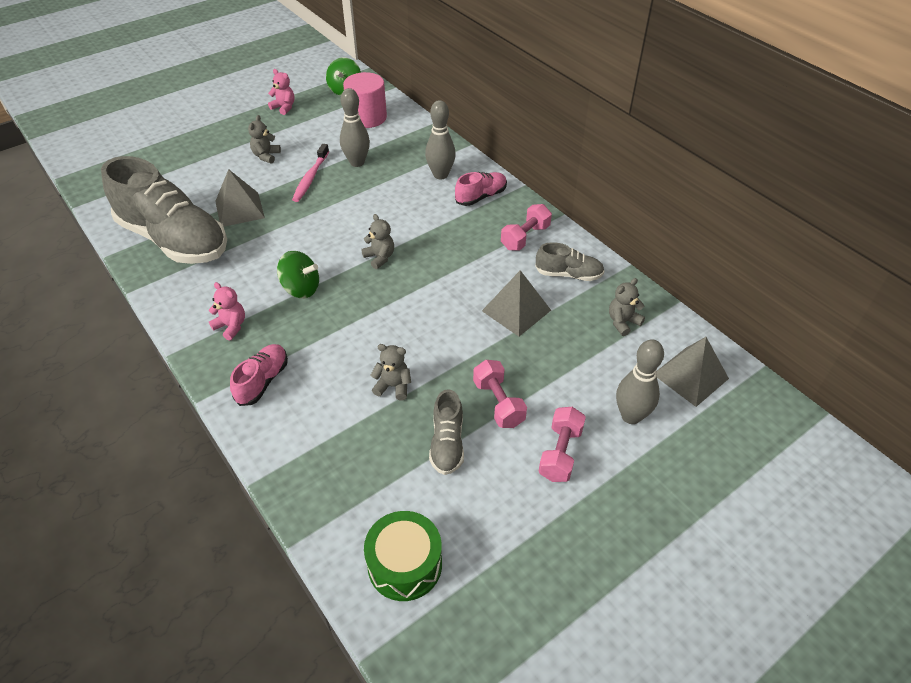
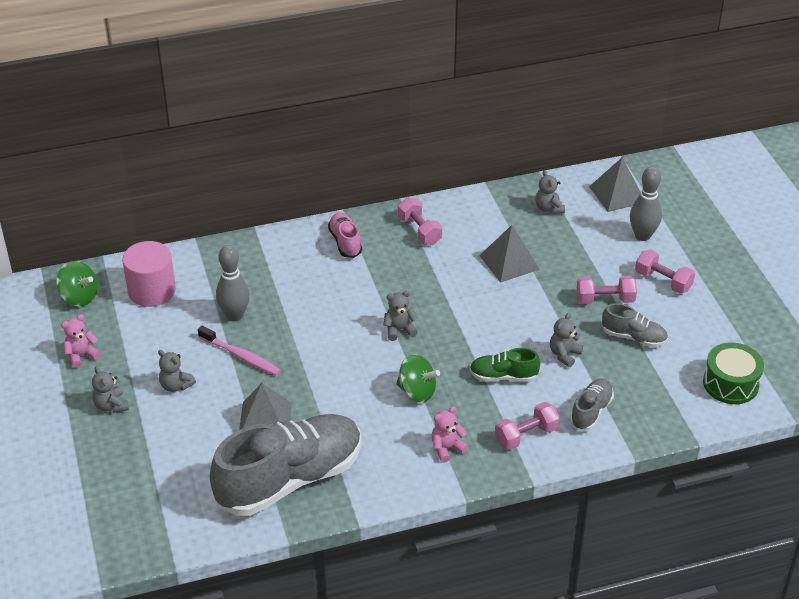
camera: 70 degrees left, 5 degrees down
(236, 134) = (111, 406): none -> grey teddy bear
(263, 381) = (526, 435): pink shoe -> pink dumbbell
(301, 288) = (417, 392): green spinning top -> green spinning top turned 75 degrees clockwise
(342, 344) = (503, 376): none -> green shoe
(440, 175) = (294, 260): grey bowling pin -> none
(568, 274) = (480, 220): grey shoe -> grey shoe (591, 411)

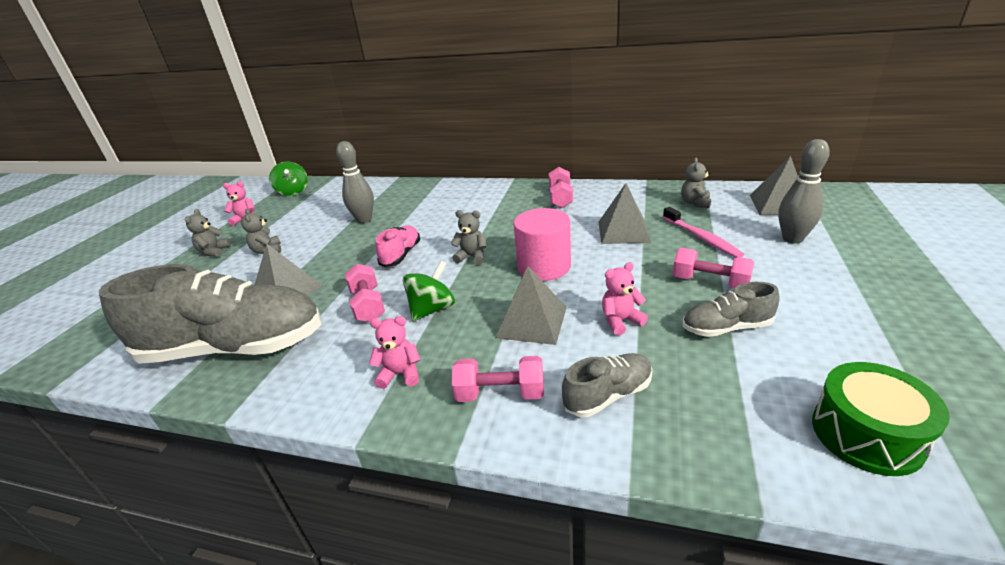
camera: 35 degrees right, 10 degrees down
(152, 291) = (335, 196): pink cylinder -> pink cylinder (544, 266)
(241, 356) = (334, 244): pink toothbrush -> pink toothbrush (701, 238)
(345, 242) = (494, 195): pink shoe -> pink shoe (401, 255)
(417, 392) = (432, 309): green spinning top -> green spinning top turned 105 degrees counterclockwise
(503, 376) = (531, 322): green shoe -> grey pyramid
(564, 354) = (620, 321): grey teddy bear -> pink teddy bear
(633, 337) = (726, 328): grey shoe -> grey shoe turned 120 degrees clockwise
(663, 281) = (800, 282): pink dumbbell -> pink dumbbell (368, 305)

